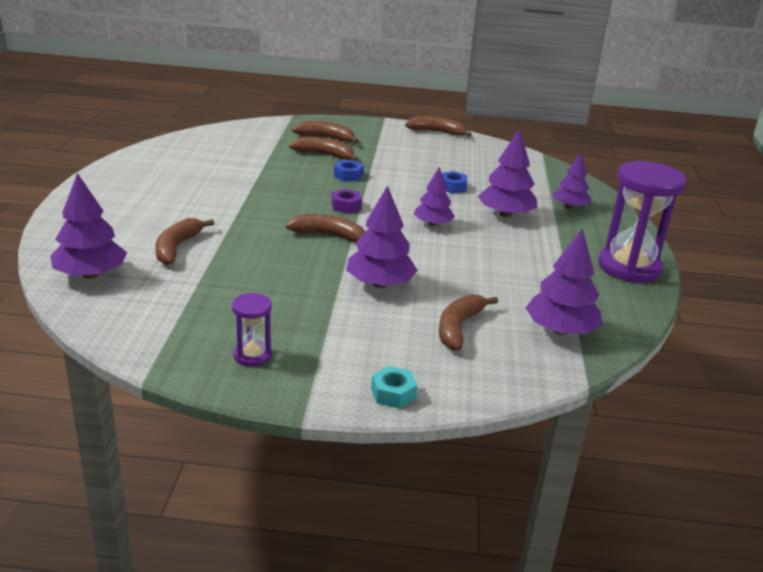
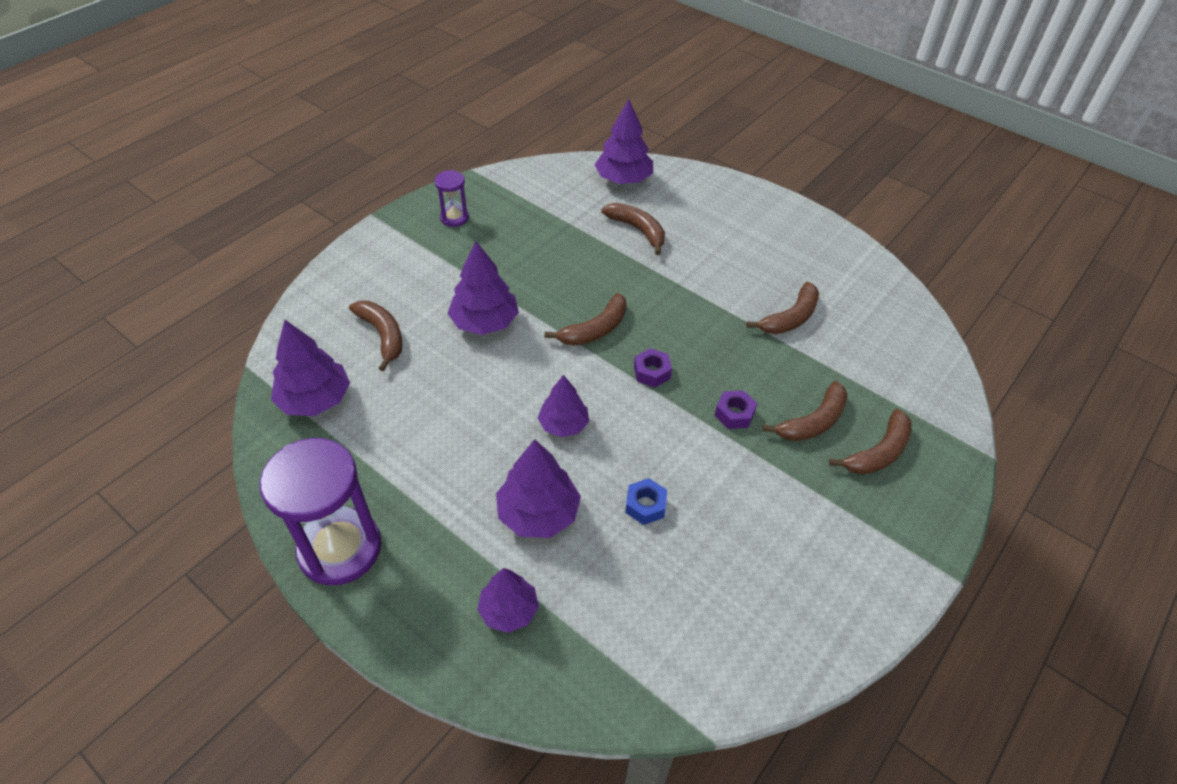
camera: 125 degrees right, 20 degrees up
(348, 176) = (734, 414): blue nut -> purple nut
(393, 393) = (352, 261): turquoise nut -> none
(437, 132) = (862, 620): brown banana -> brown banana (790, 318)

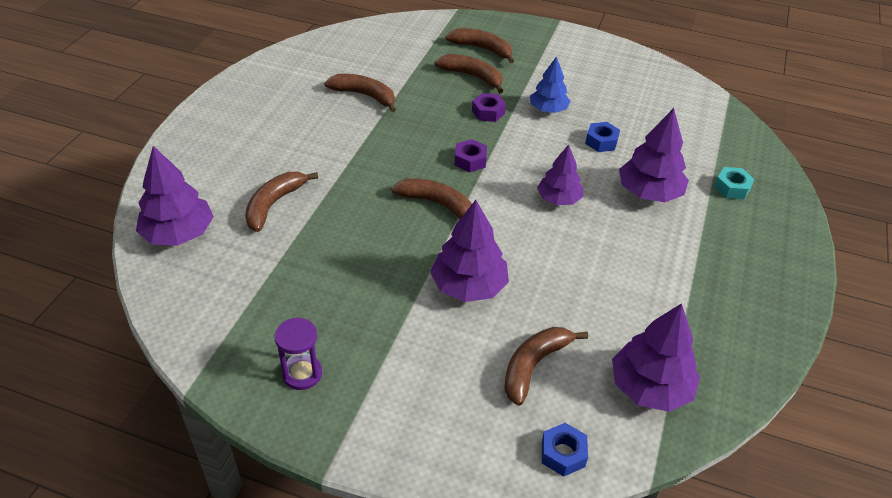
camera: 110 degrees left, 5 degrees down
(302, 326) = (563, 454): none -> blue nut
(340, 548) = (770, 297): purple hourglass -> none
(509, 610) = (732, 188): purple tree -> turquoise nut
(725, 475) = (548, 109): none -> blue tree

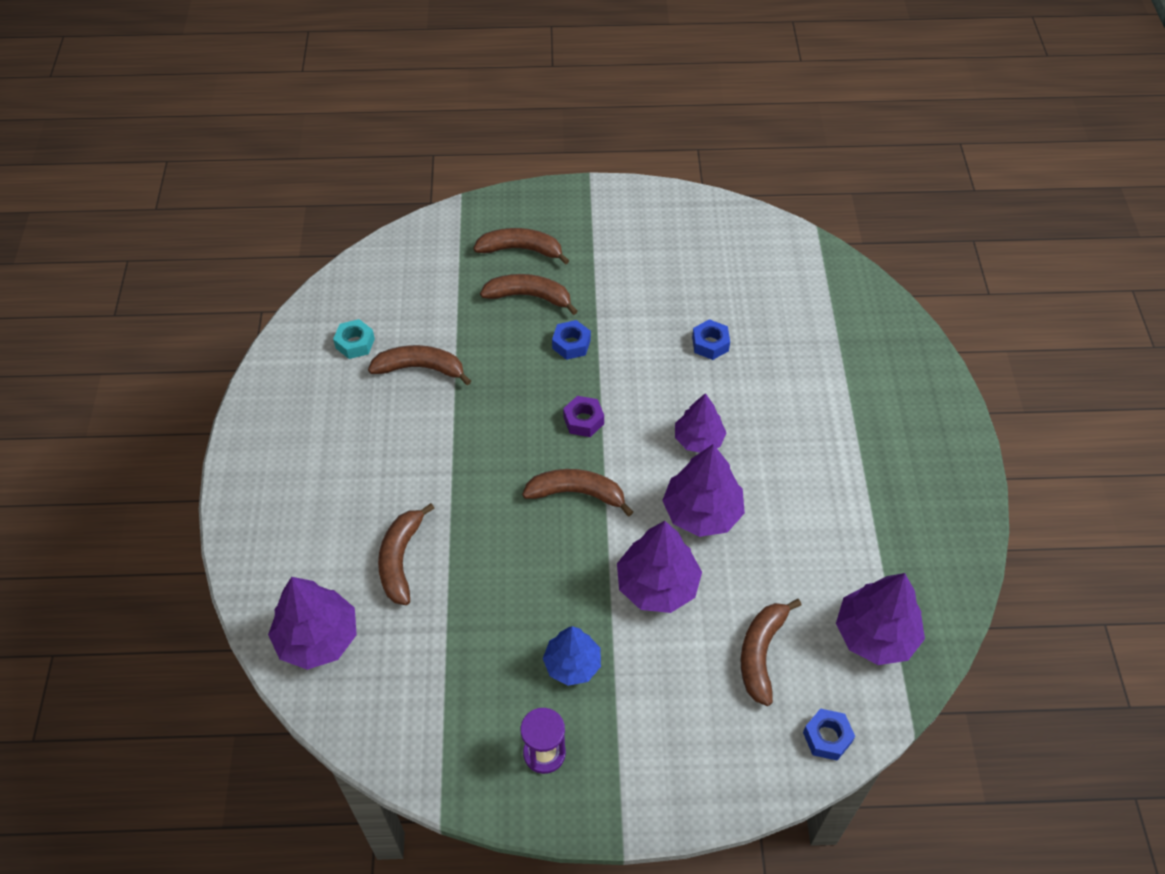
camera: 20 degrees left, 10 degrees up
(488, 112) = (571, 344): purple nut -> blue nut
(548, 109) = (635, 317): blue tree -> blue tree (572, 664)
(649, 193) = (786, 397): purple tree -> purple tree (702, 512)
(732, 188) = (864, 360): turquoise nut -> turquoise nut (355, 343)

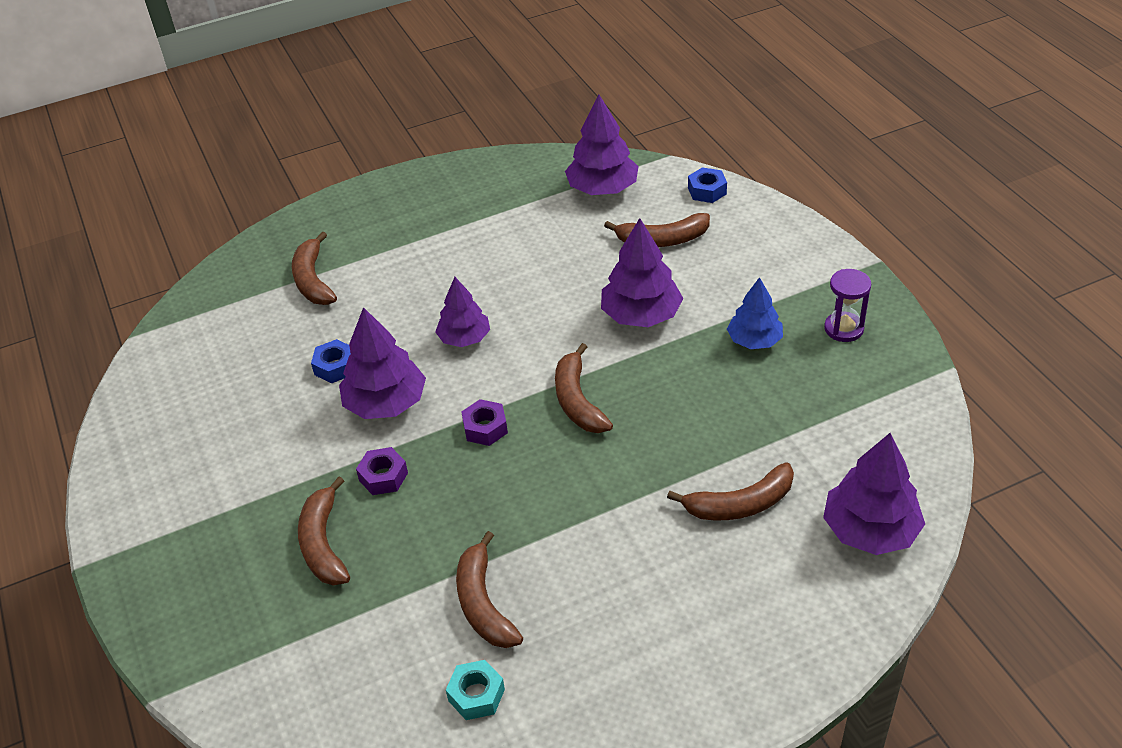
camera: 110 degrees left, 10 degrees down
(521, 250) = (244, 584): brown banana -> brown banana (313, 280)
(571, 344) = (383, 477): blue nut -> purple nut
(702, 512) = (547, 311): purple tree -> purple tree (386, 403)

